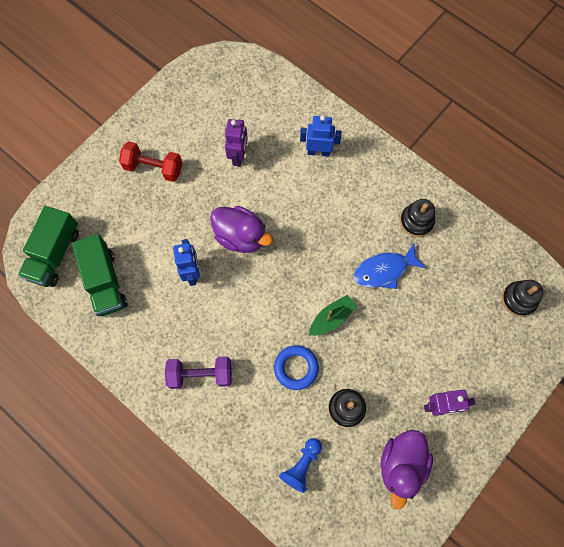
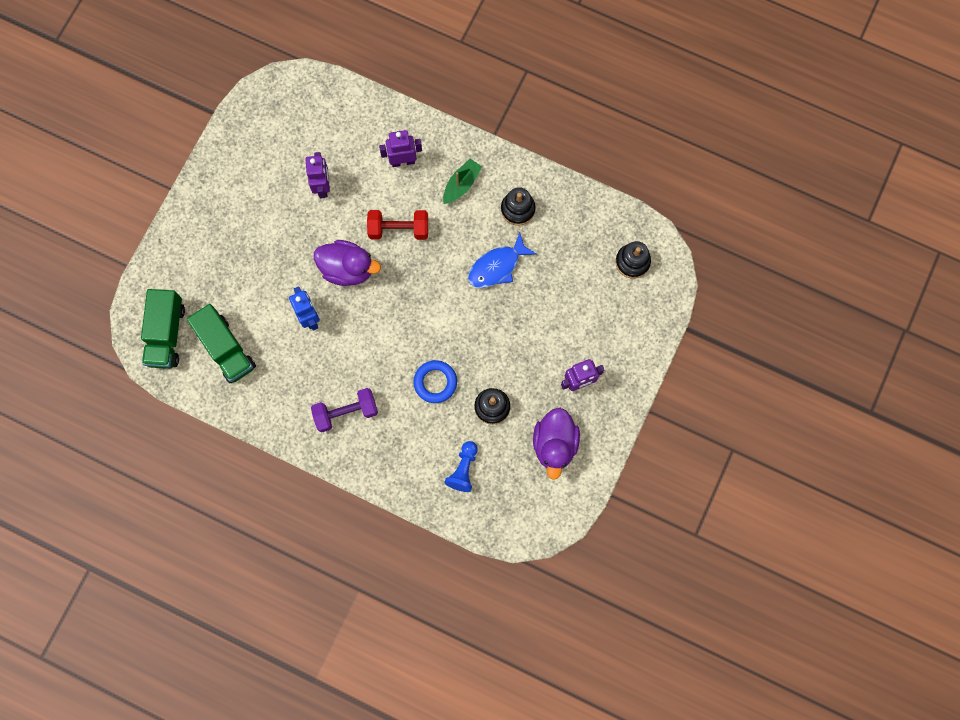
camera: 15 degrees left, 5 degrees up
(153, 168) = (239, 221): red dumbbell -> red dumbbell (399, 229)
(318, 152) = (403, 161): blue robot -> purple robot
(331, 318) = (457, 326): green boat -> green boat (461, 184)

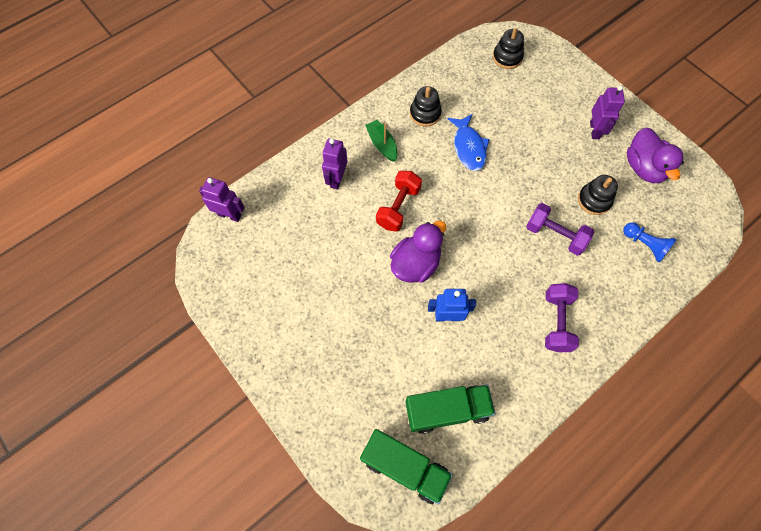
camera: 65 degrees left, 10 degrees down
(322, 186) = (324, 253): purple robot -> purple robot (229, 215)
(435, 382) = (555, 235): blue ring -> purple dumbbell
(554, 444) = (644, 168): purple duck -> purple duck turned 45 degrees clockwise

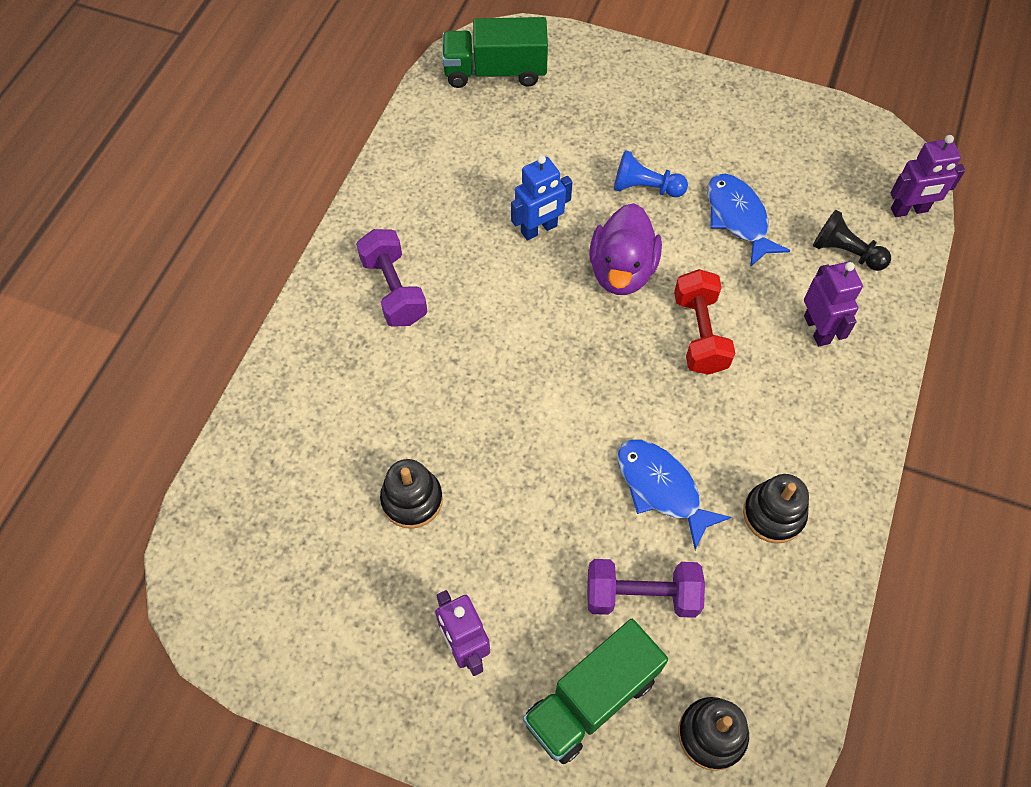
camera: 150 degrees right, 5 degrees down
(286, 210) = (845, 252): none -> black pawn
(326, 261) = (738, 218): none -> blue fish
(382, 144) = (798, 419): green boat -> none
(447, 410) = (480, 137): green truck -> green truck (591, 699)
(555, 235) = (449, 409): purple dumbbell -> purple dumbbell (641, 596)
(644, 168) = (348, 610): purple duck -> none
(645, 245) = (304, 463): blue pawn -> blue pawn (645, 188)

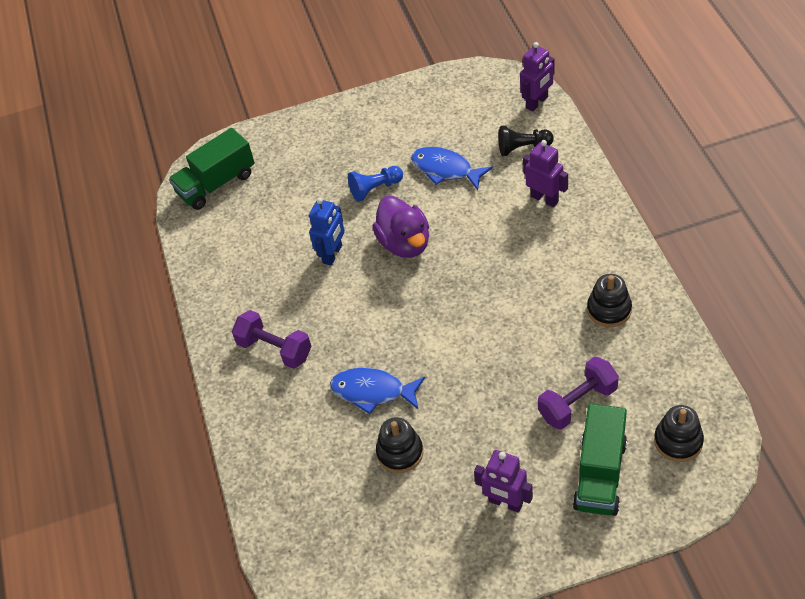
camera: 30 degrees left, 10 degrees down
(661, 488) = (537, 341): blue fish -> blue fish (372, 391)
(699, 334) = (482, 246): red dumbbell -> none

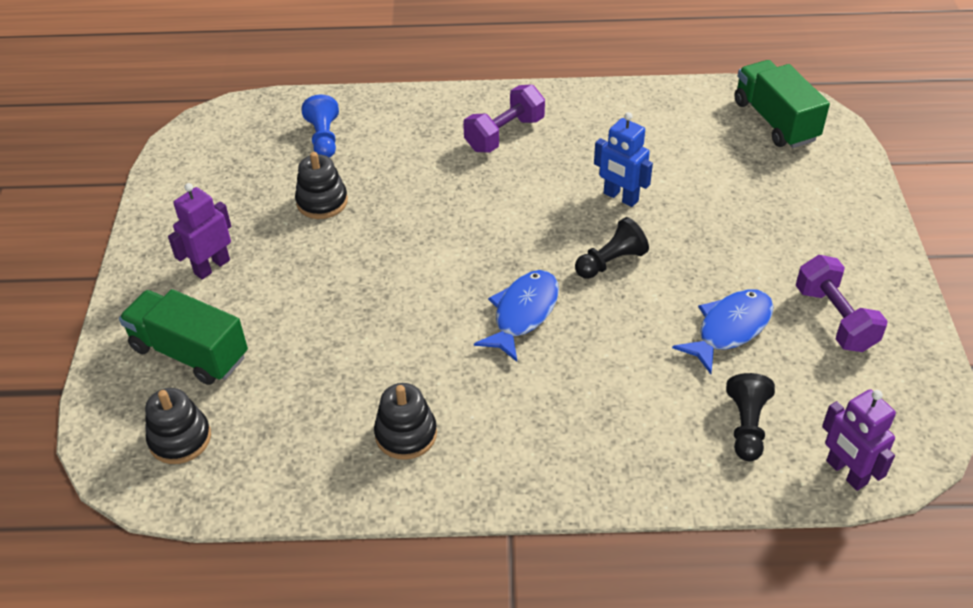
camera: 100 degrees right, 5 degrees down
(372, 391) = (408, 195): blue fish -> blue fish (523, 313)
(375, 189) = (717, 253): blue pawn -> blue pawn (324, 138)
(405, 243) = (611, 262): purple duck -> black pawn
(544, 199) = (633, 423): purple robot -> none
(578, 403) = (290, 360): purple dumbbell -> purple dumbbell (834, 319)

